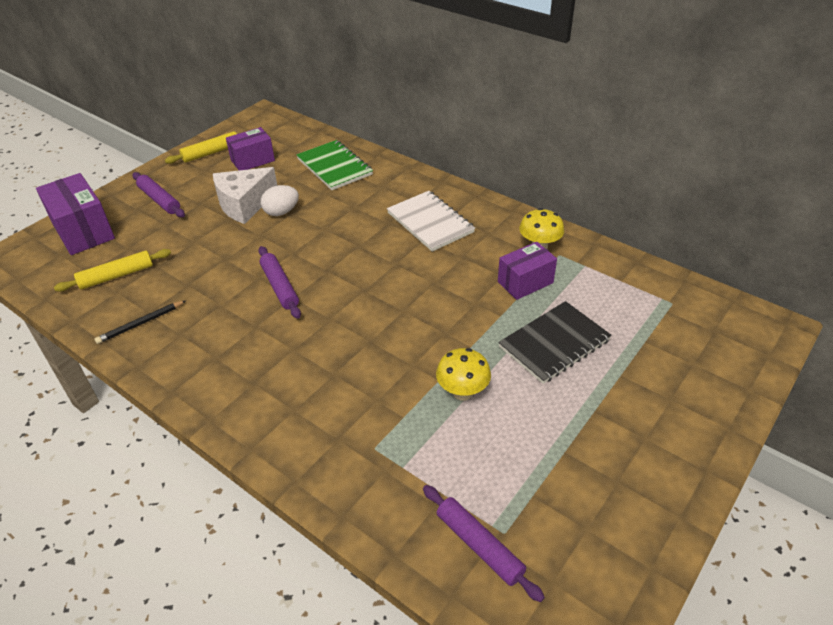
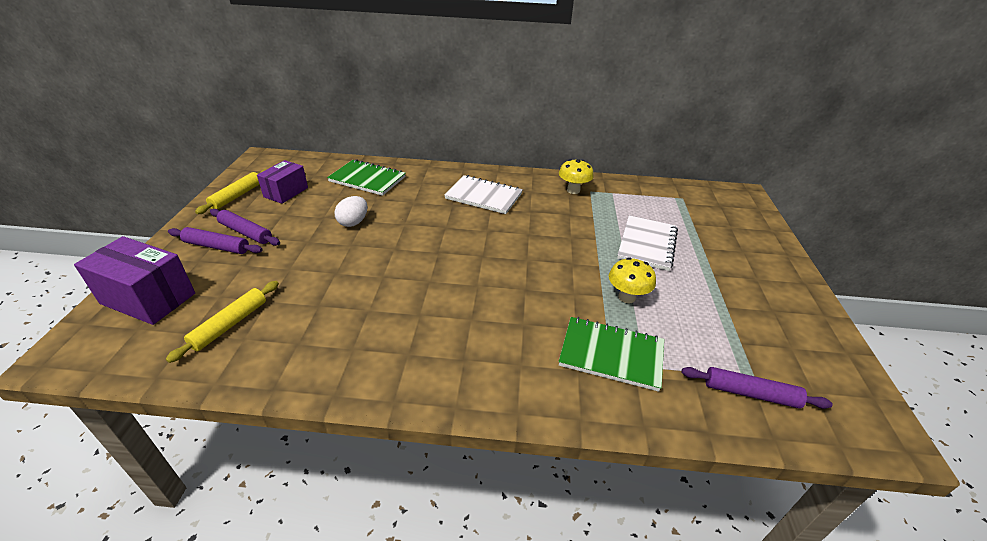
camera: 35 degrees left, 5 degrees down
(141, 323) = (300, 356): black pencil -> none
(244, 205) = (312, 226): white cheese -> none
(280, 287) = (410, 277): purple rolling pin -> purple rolling pin (246, 232)
(383, 440) = (611, 355): none -> green notebook
(525, 282) = (588, 214): purple box -> none
(554, 344) = (647, 244): black notebook -> white notebook

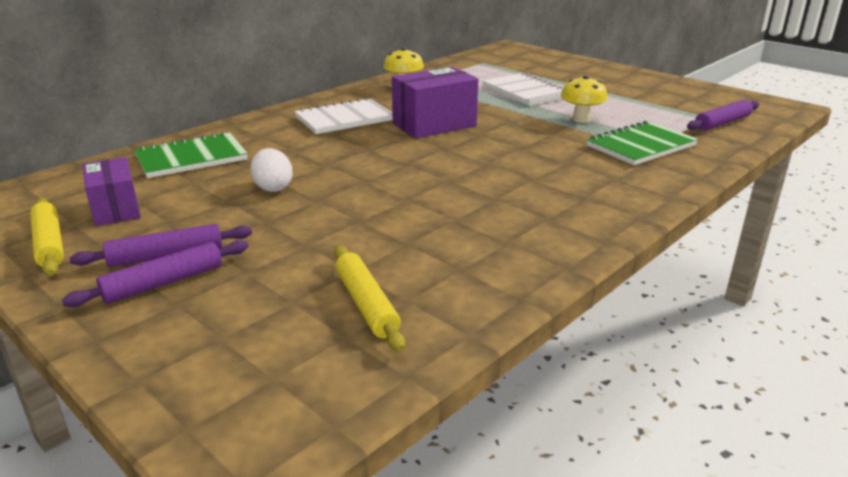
camera: 50 degrees left, 10 degrees down
(148, 298) = (208, 359): purple box -> purple box (434, 125)

